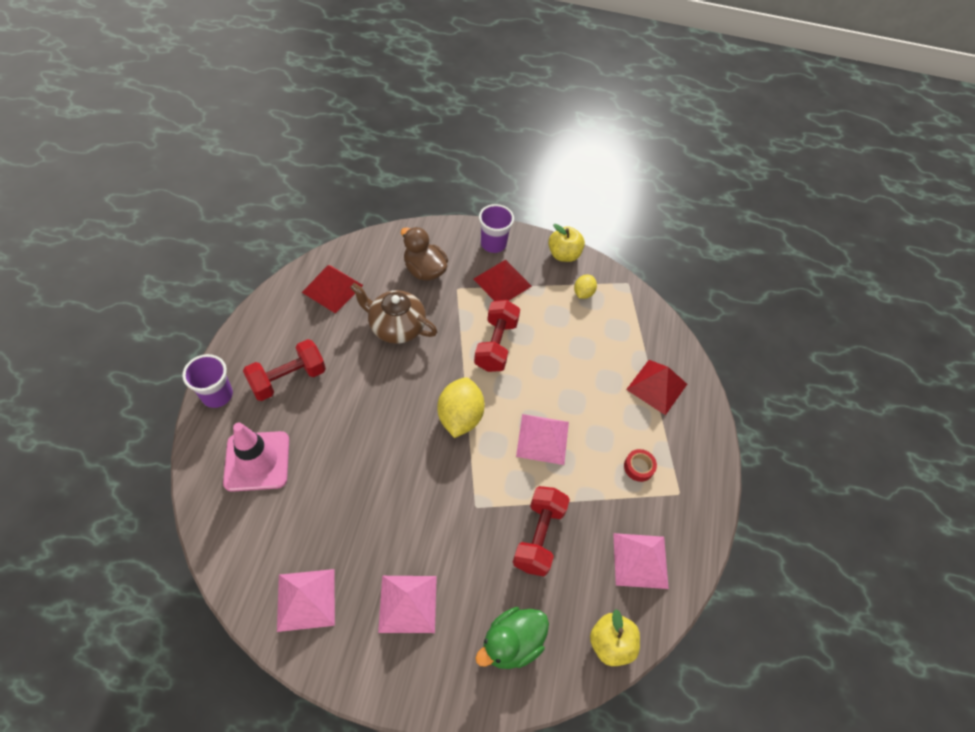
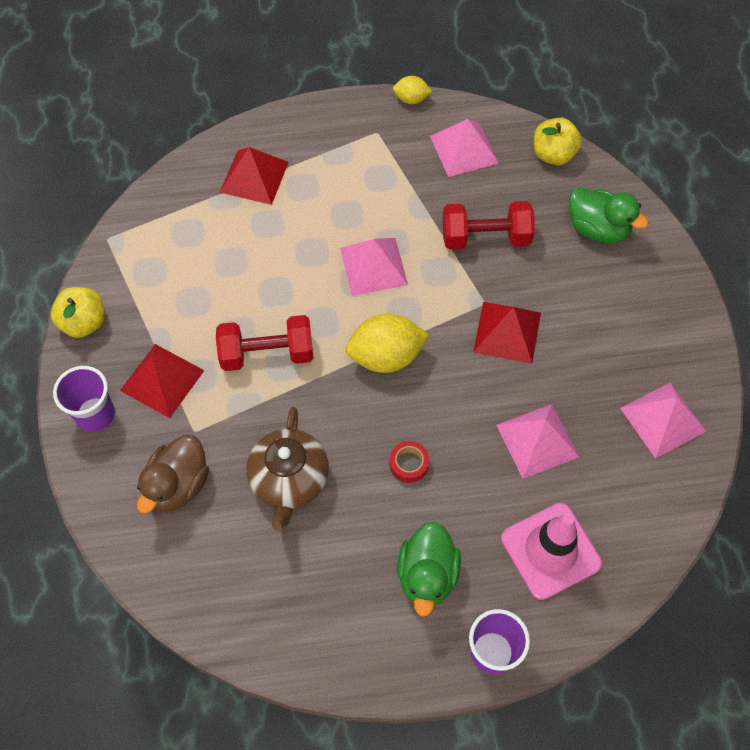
camera: 105 degrees left, 5 degrees up
(288, 379) = (427, 575): red dumbbell -> green duck
(332, 288) = (259, 593): red pyramid -> red pyramid (507, 332)
(407, 603) = (613, 326): pink pyramid -> pink pyramid (537, 440)
(583, 293) = (144, 283): yellow lemon -> yellow lemon (411, 99)
(638, 467) = (364, 172): red tape -> red tape (409, 464)

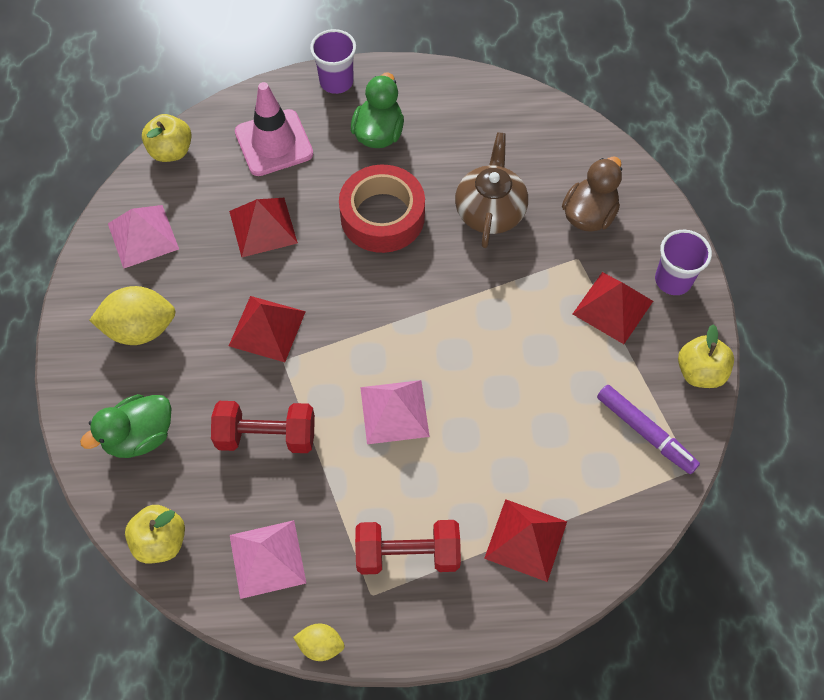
camera: 175 degrees left, 0 degrees up
(144, 265) = (645, 432): none -> purple marker
(267, 353) = (510, 325): red dumbbell -> red dumbbell (407, 554)
(386, 356) = (392, 313): yellow lemon -> yellow lemon (140, 329)
(409, 464) = (382, 216): red tape -> red tape, size x2.39
(537, 440) = (263, 227): pink pyramid -> red pyramid
(597, 229) = (139, 436): green duck -> green duck turned 75 degrees counterclockwise
(668, 529) = (171, 151): none -> yellow apple

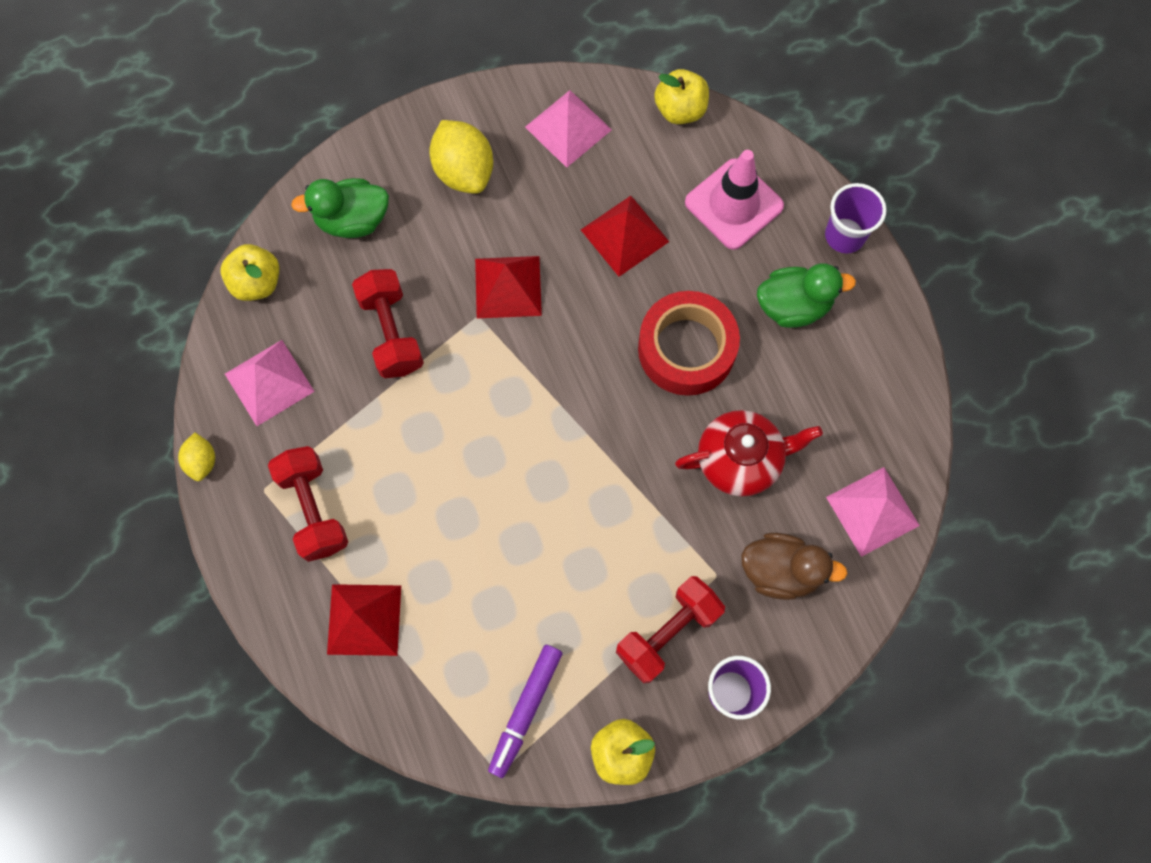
camera: 70 degrees right, 10 degrees up
(139, 436) = (352, 220): green duck -> green duck turned 45 degrees counterclockwise
(394, 411) = (459, 443): pink pyramid -> pink pyramid (872, 511)
(490, 211) = (740, 460): brown teapot -> red teapot
(613, 307) = (668, 632): red pyramid -> red dumbbell

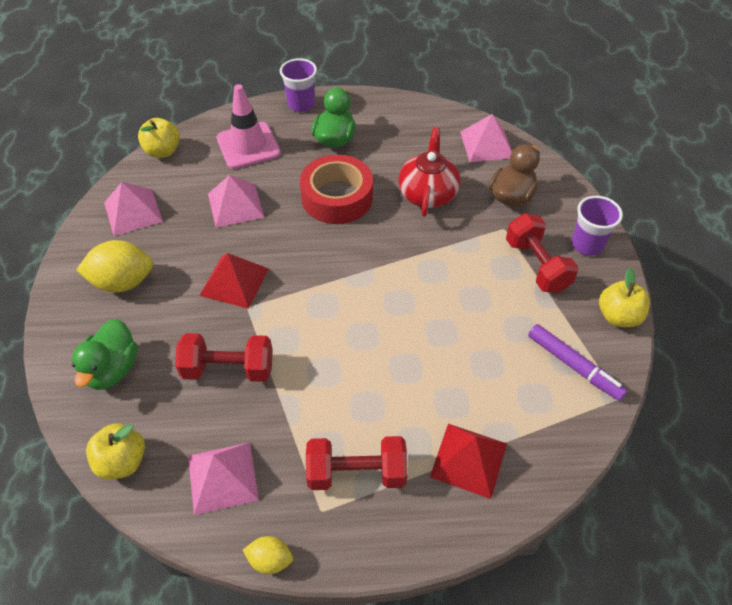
camera: 70 degrees left, 20 degrees down
(624, 235) = (235, 205): red pyramid -> pink pyramid

